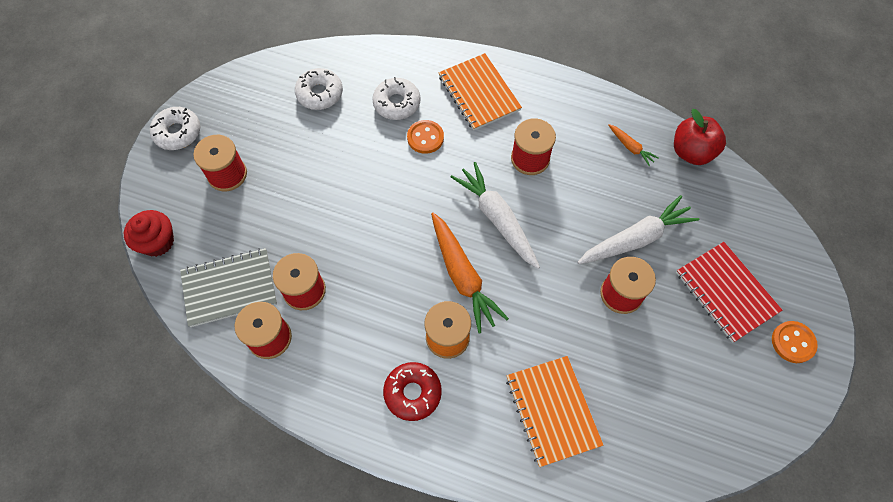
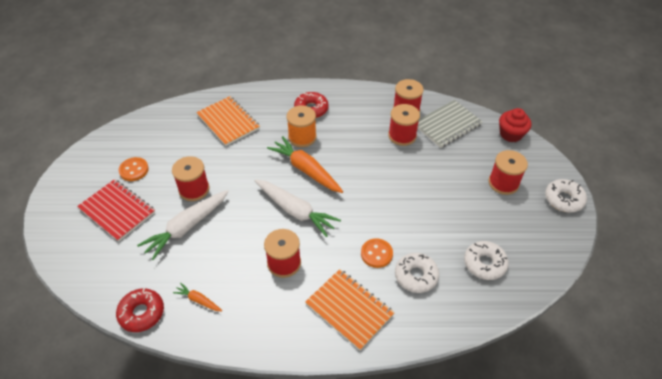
camera: 160 degrees right, 15 degrees down
(691, 152) = (142, 313): red apple -> red donut
(793, 342) = (72, 194): orange button -> orange button (134, 170)

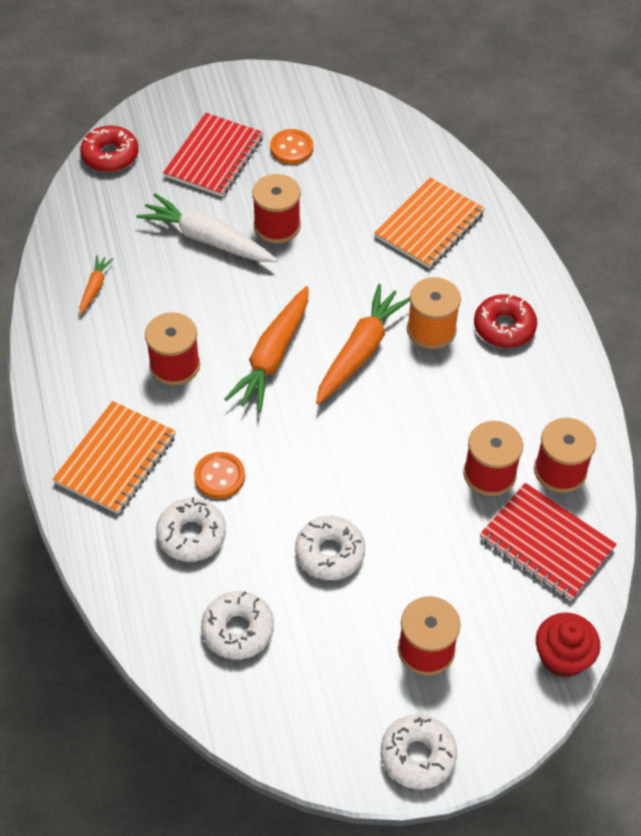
camera: 75 degrees right, 5 degrees up
(142, 313) = (64, 237): red donut -> red donut (110, 155)
(295, 211) = (273, 356): white carrot -> orange carrot
(439, 211) = (330, 553): none -> white donut
(447, 125) = (546, 543): grey notebook -> red notebook

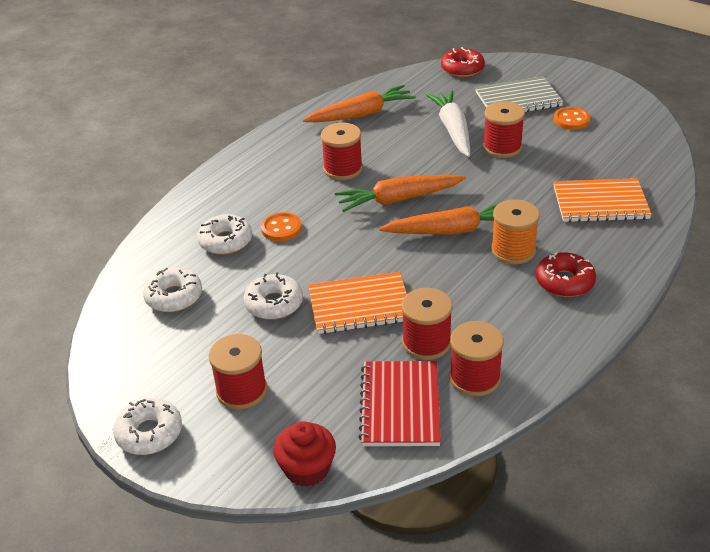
camera: 55 degrees right, 15 degrees down
(94, 288) = (361, 114): orange carrot -> orange carrot, size x2.06
(116, 459) = (249, 185): orange notebook -> orange notebook (360, 305)
(214, 157) = (518, 99): red notebook -> grey notebook

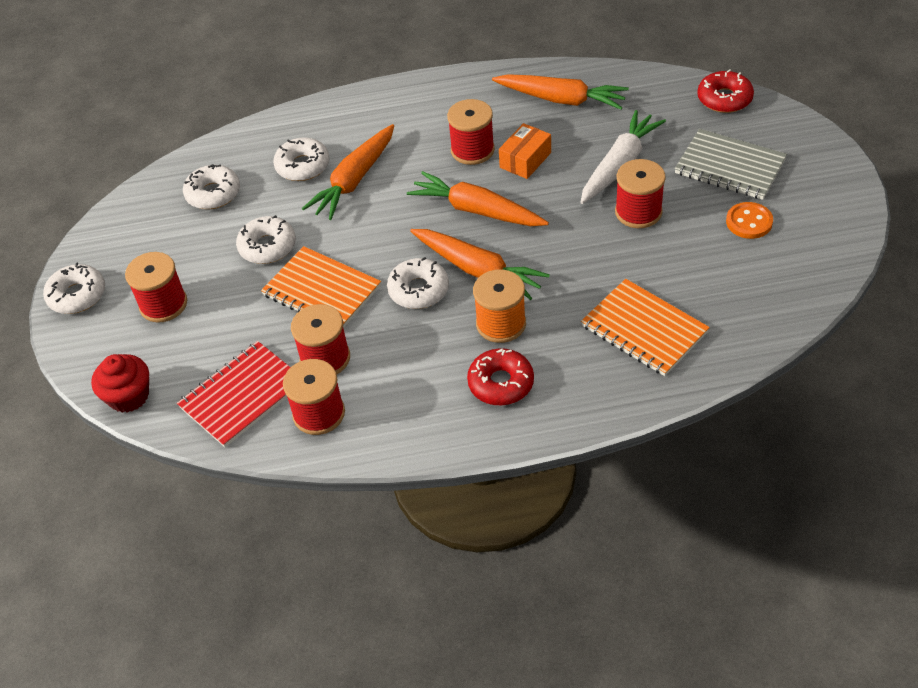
camera: 45 degrees right, 10 degrees up
(281, 228) = (354, 180): orange button -> orange carrot
(388, 156) = (525, 160): none -> orange box
(429, 264) = (418, 290): none -> white donut

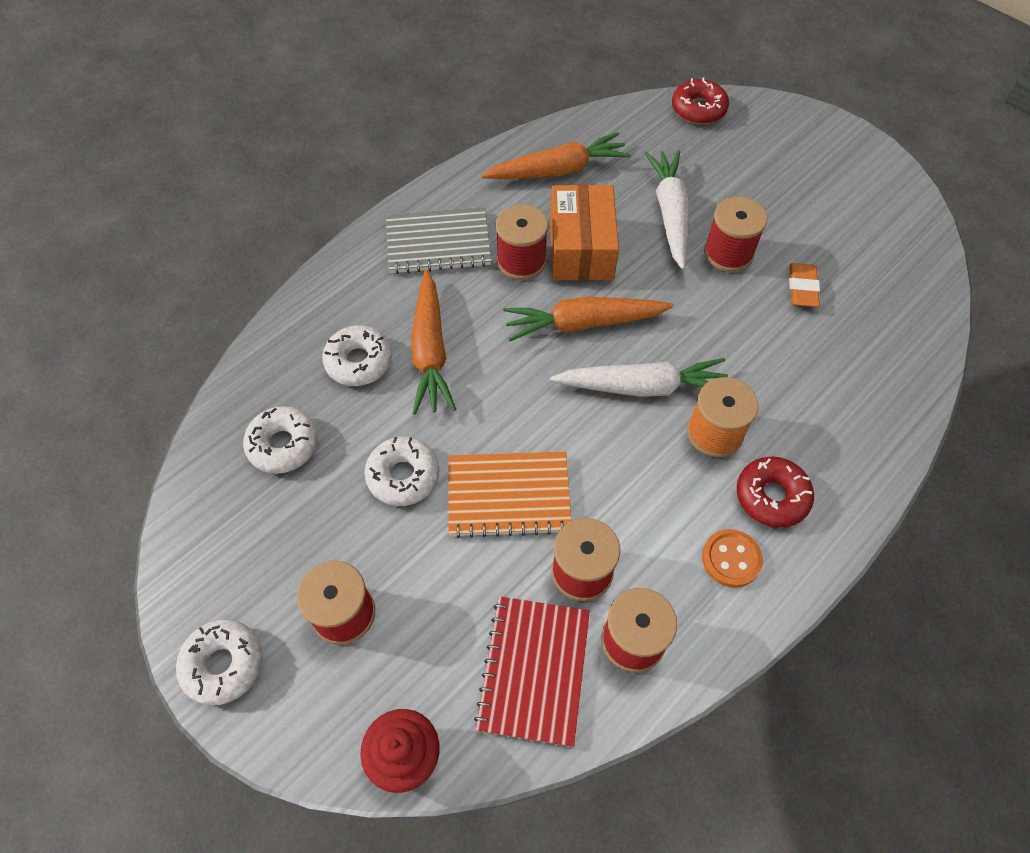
camera: 40 degrees left, 10 degrees up
(418, 290) = (605, 440): white donut -> none
(478, 270) = (641, 387): orange carrot -> white carrot
(525, 160) = (581, 248): orange box -> orange box, size x1.65
(644, 329) = (839, 368): orange notebook -> none
(674, 262) = (802, 288): none -> orange eraser
(730, 166) = (762, 172): grey notebook -> grey notebook (438, 243)
(749, 222) = (825, 218): orange button -> orange button (731, 559)

